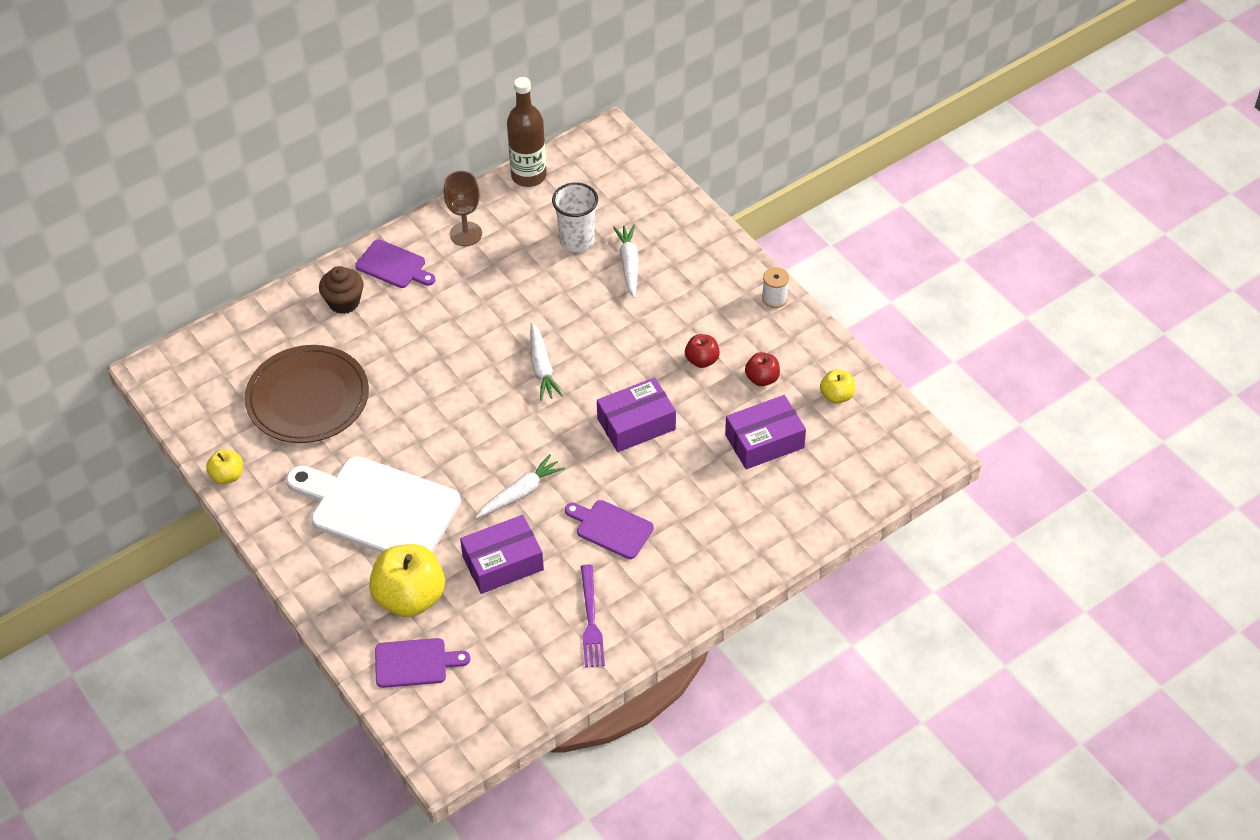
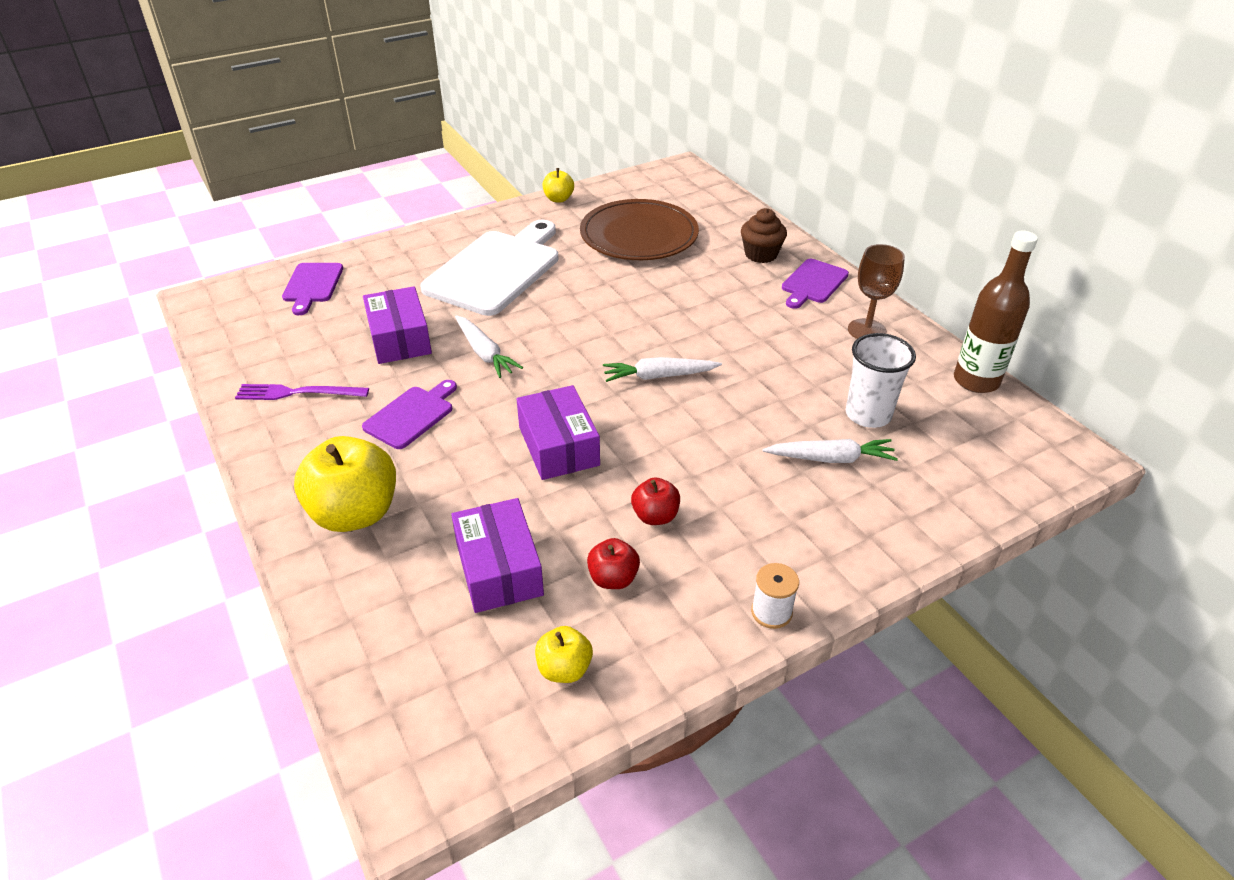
camera: 95 degrees right, 10 degrees down
(410, 597) = (386, 284): yellow apple -> yellow apple (355, 513)

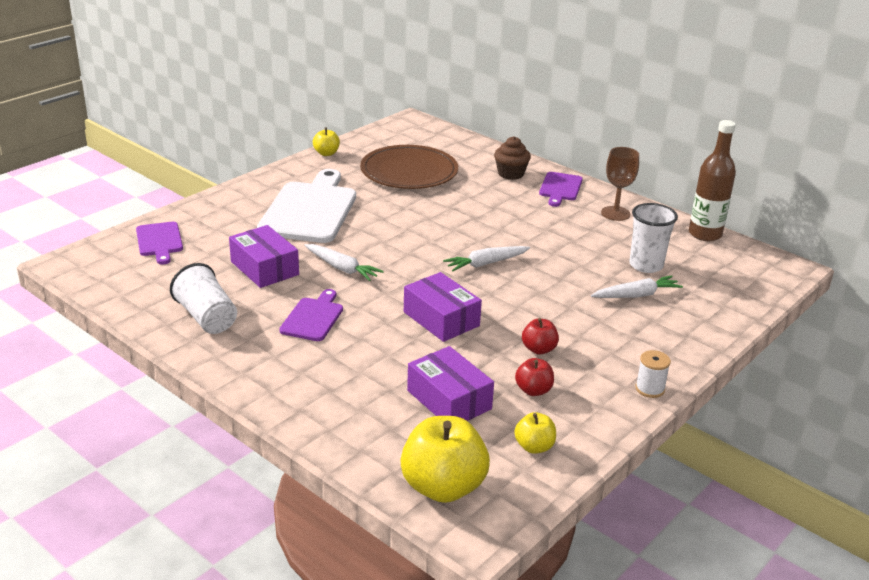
camera: 20 degrees left, 10 degrees down
(297, 393) = (207, 317): purple fork -> white cup
(355, 513) = (315, 387): yellow apple -> yellow apple (443, 487)

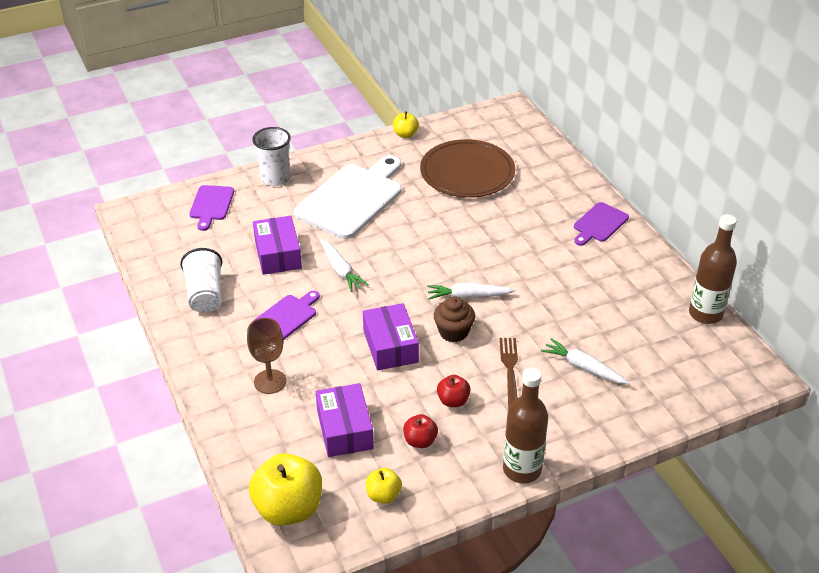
camera: 25 degrees right, 10 degrees up
(510, 174) = (562, 195): brown cupcake -> brown cupcake (453, 332)
(573, 313) = (510, 371): none -> brown fork
(615, 213) = (632, 267): brown goblet -> brown goblet (270, 381)
(636, 295) = (583, 367): white carrot -> white carrot turned 150 degrees counterclockwise
(646, 265) = (617, 336): white cup -> white cup (275, 178)
(650, 389) = (522, 469): white spool -> brown bottle

